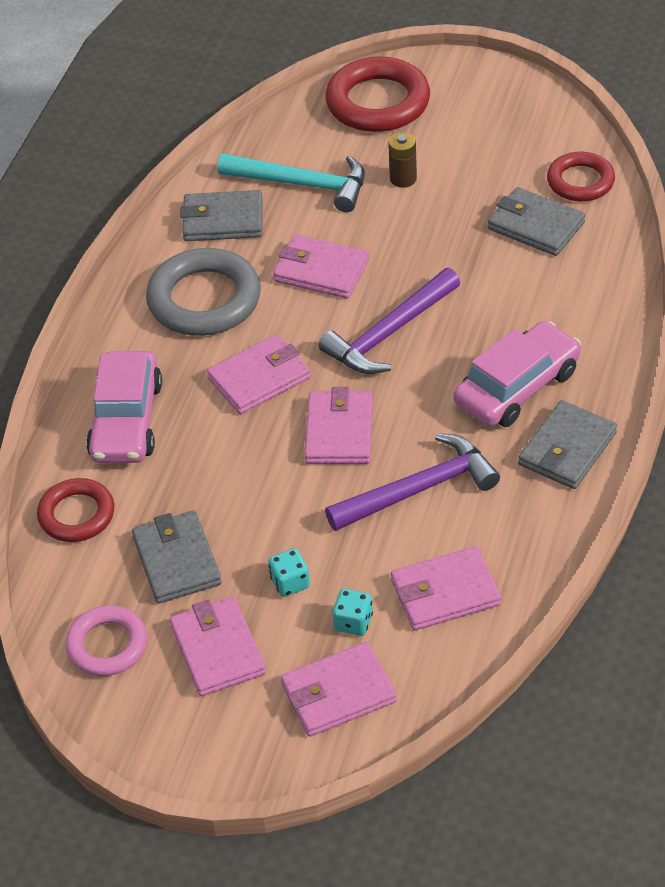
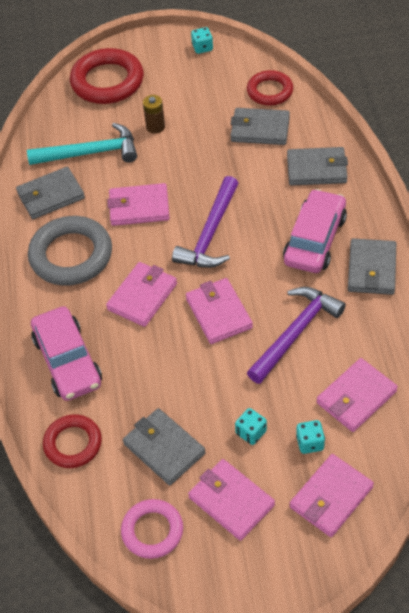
camera: 25 degrees left, 5 degrees up
(527, 97) = (202, 48): none -> turquoise dice
(577, 301) = (316, 169): none -> grey wallet

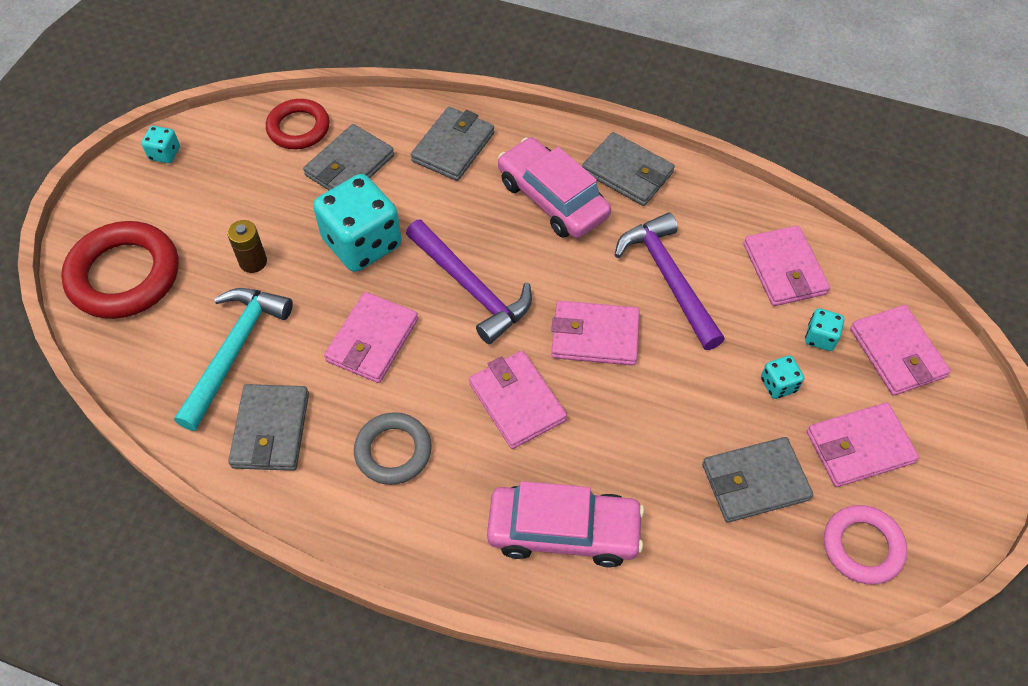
camera: 65 degrees left, 5 degrees up
(71, 255) = (393, 451): grey ring -> grey ring, size x0.62
(73, 444) = (695, 581): red ring -> none
(205, 166) = (362, 243): none -> turquoise dice

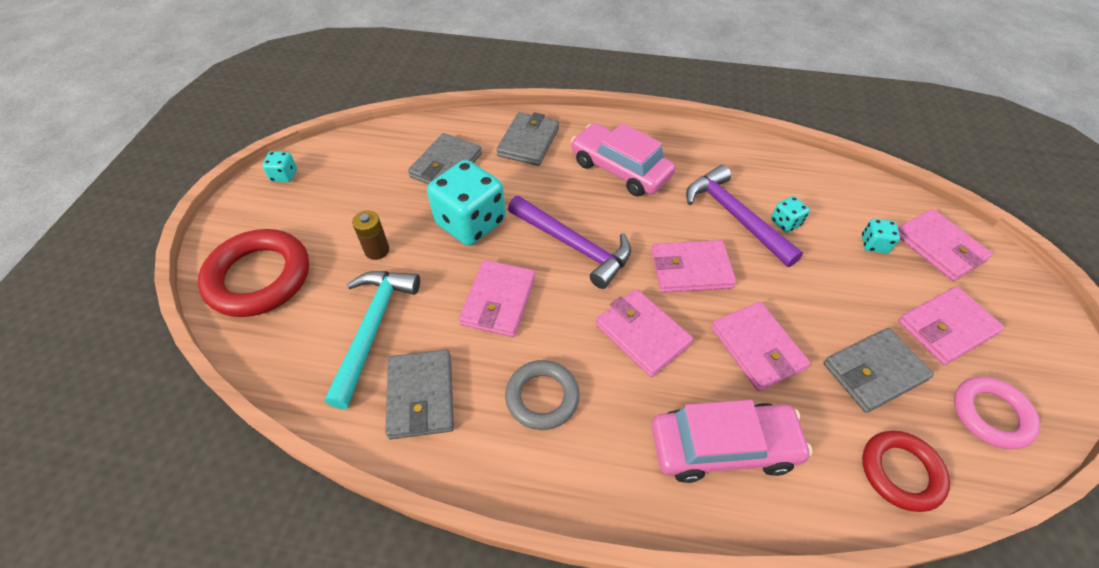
camera: 10 degrees left, 5 degrees down
(298, 128) = (397, 143): red ring -> red ring (901, 472)
(627, 173) = (673, 143): grey wallet -> none
(778, 385) = (857, 286): turquoise dice -> turquoise dice (785, 223)
(784, 269) = (822, 197): pink wallet -> pink wallet (757, 348)

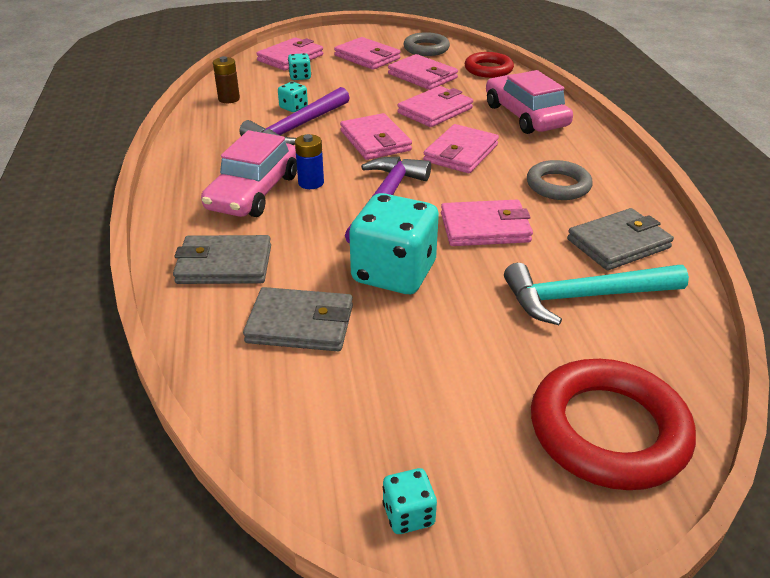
camera: 110 degrees left, 15 degrees down
(377, 250) = (485, 334): brown battery -> brown battery (229, 99)
(622, 205) = (311, 183): none -> blue battery
(874, 372) = (422, 76): grey wallet -> pink wallet
(991, 415) = (426, 48): pink ring -> grey ring

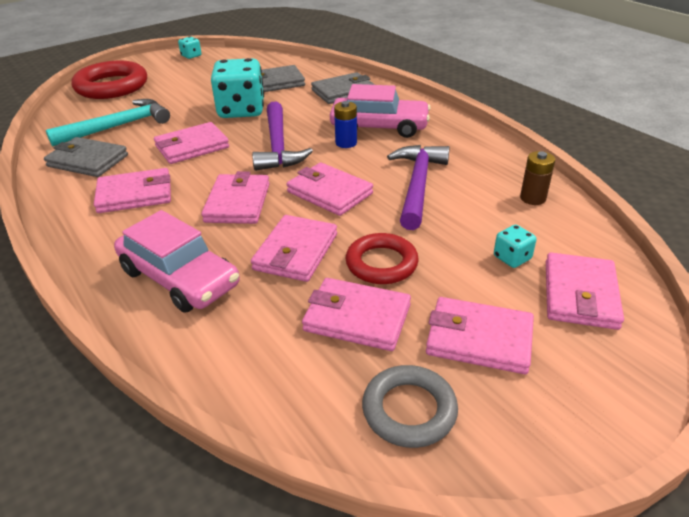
camera: 155 degrees right, 0 degrees up
(253, 192) = (379, 127): pink car -> pink car turned 105 degrees clockwise
(293, 107) = (453, 207): turquoise dice -> none
(488, 69) = (263, 377): red ring -> red ring (381, 263)
(558, 185) = (135, 195): grey ring -> pink wallet
(618, 244) = (88, 161): grey wallet -> grey wallet turned 75 degrees clockwise

